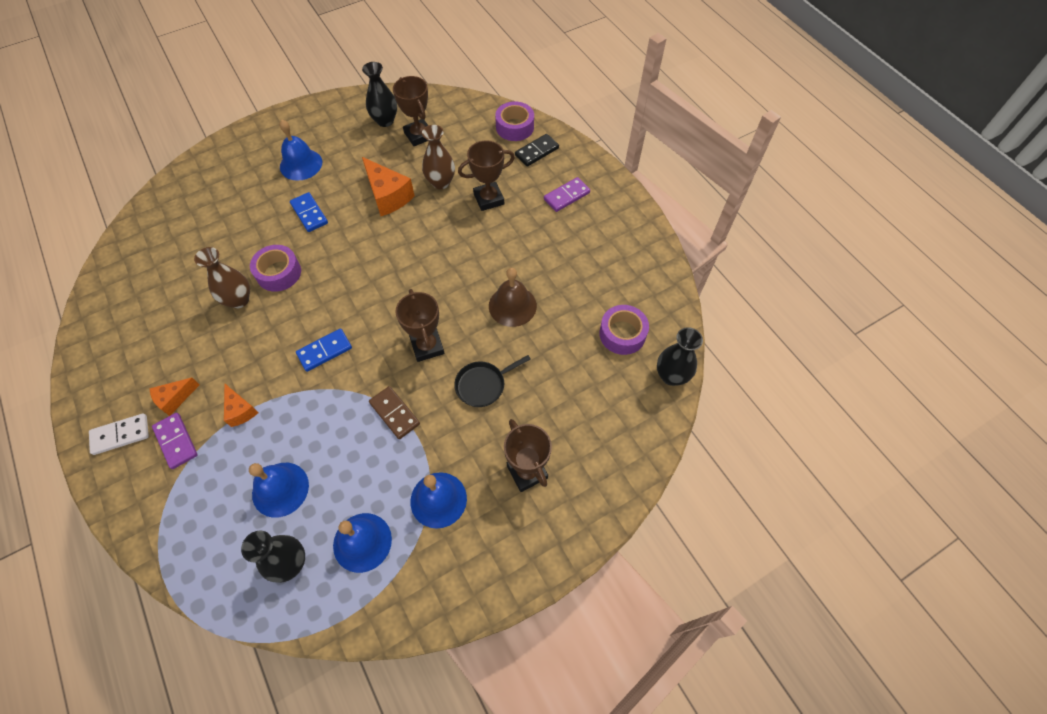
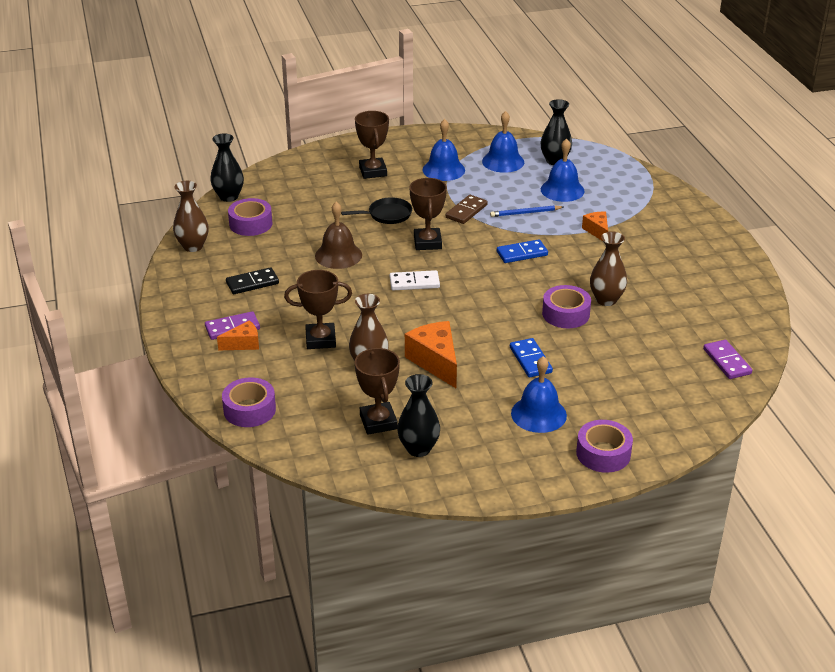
camera: 165 degrees left, 25 degrees down
(120, 435) = (698, 233): white domino -> white domino (414, 283)
(175, 399) = (656, 245): orange cheese -> orange cheese (243, 344)
(176, 441) = (650, 223): purple domino -> purple domino (727, 361)
(253, 141) = (603, 453): none -> purple tape
(325, 427) = (525, 213): none -> blue pencil
(395, 413) = (466, 211): brown domino -> brown domino turned 60 degrees clockwise
(537, 152) = (238, 377): black domino -> black domino (252, 283)
(659, 286) = (193, 246): none -> brown vase

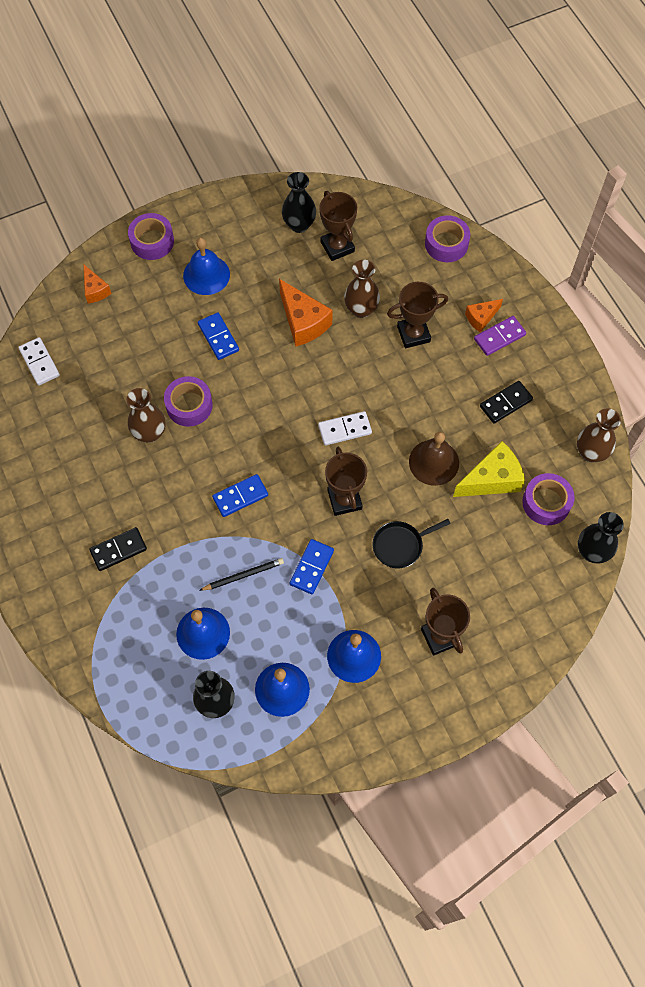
camera: 170 degrees right, 30 degrees up
(291, 240) = (491, 479): none -> yellow cheese
(466, 211) = (312, 567): brown domino -> blue domino
(525, 213) = (243, 575): blue pencil -> black pencil
(597, 231) = (160, 552): orange cheese -> orange cheese (95, 290)
(634, 235) = (118, 550): none -> black domino
(727, 361) = (39, 362): purple domino -> white domino

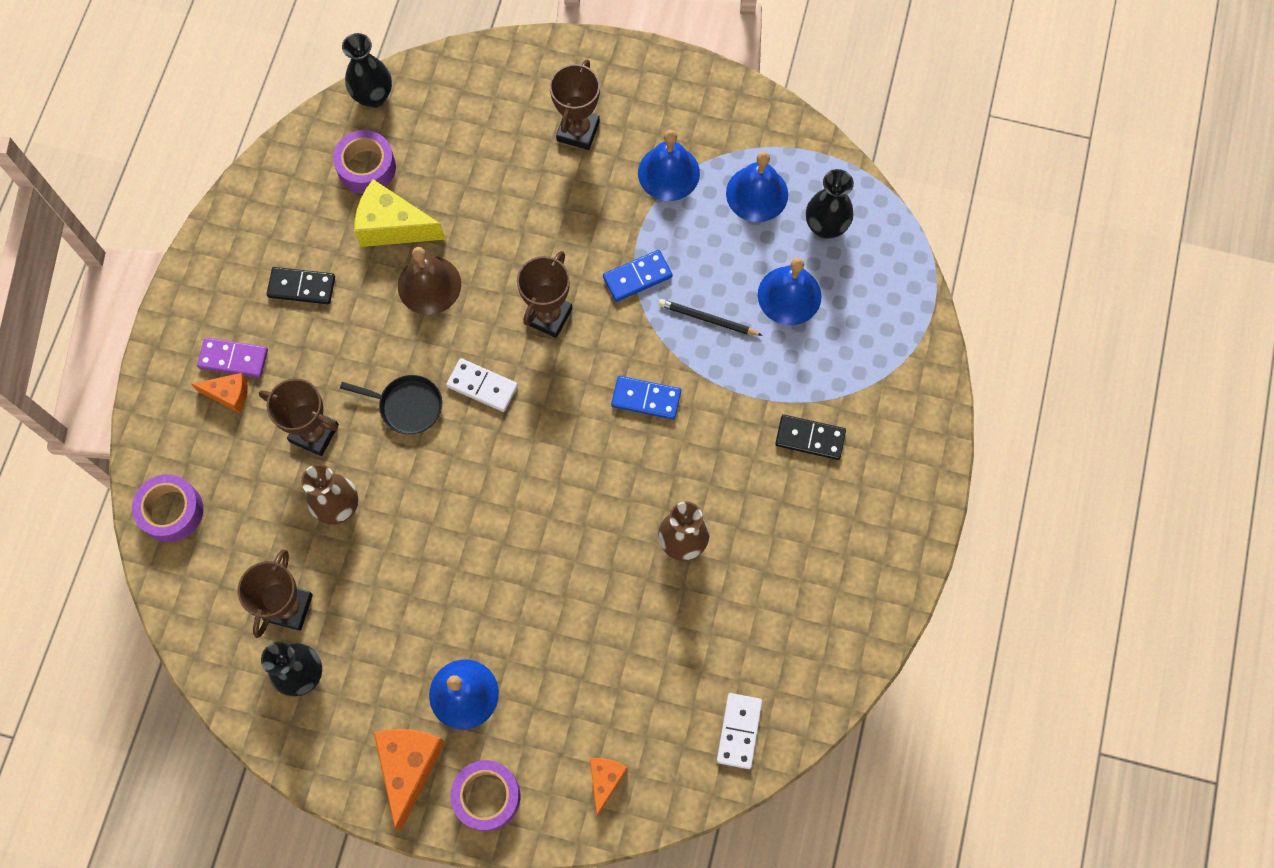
camera: 140 degrees left, 5 degrees up
(189, 405) = (616, 541): purple tape -> none
(218, 337) = (518, 599): blue domino -> none
(303, 322) = (412, 542): orange cheese -> orange cheese (409, 767)
(400, 545) = (537, 233): black pan -> black pan (407, 406)
(591, 452) = (276, 179): brown vase -> none

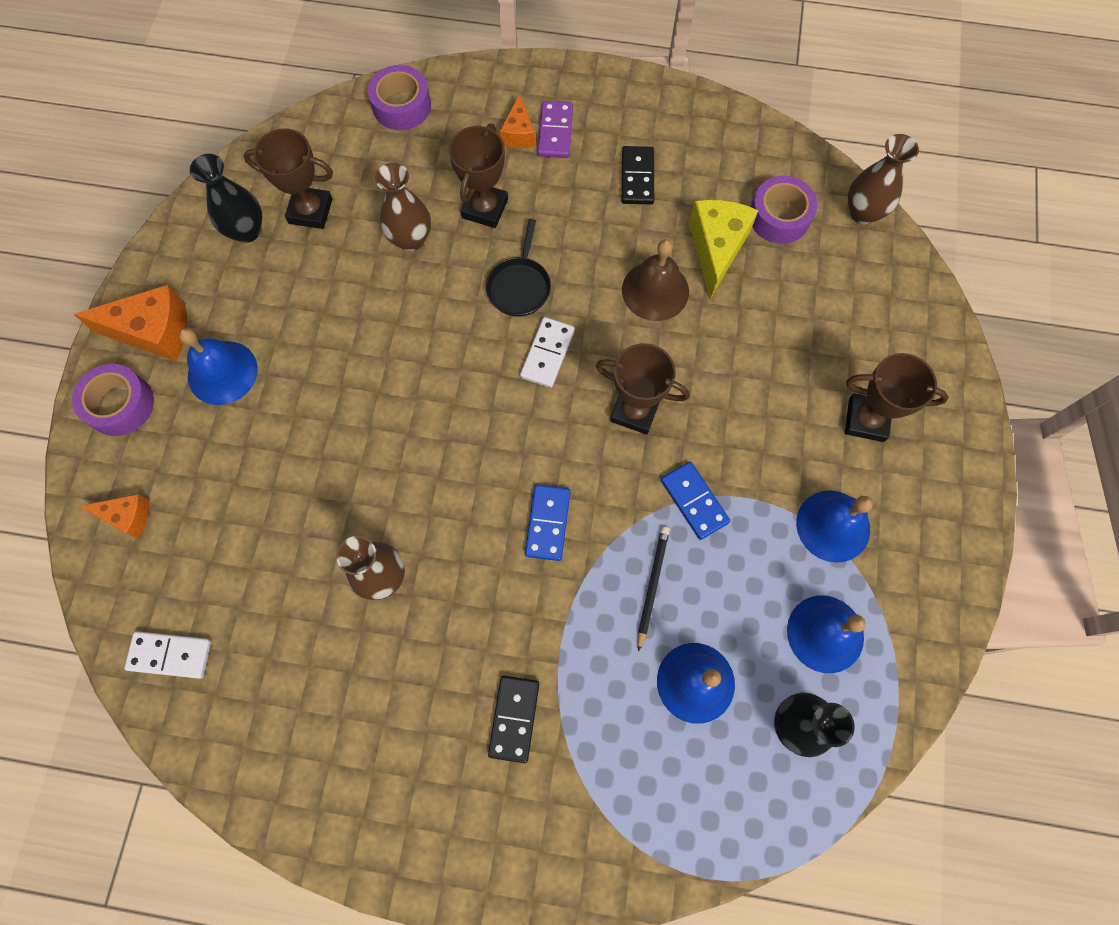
camera: 85 degrees right, 0 degrees up
(373, 97) = (863, 212): black vase -> brown vase

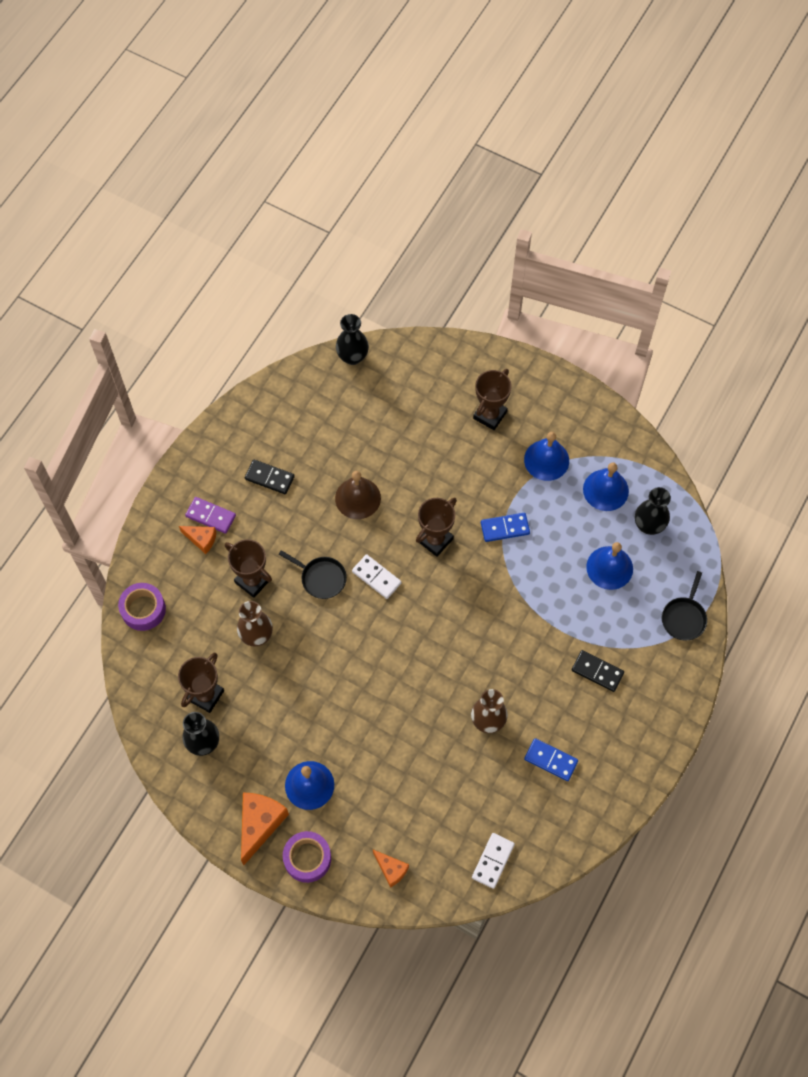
camera: 70 degrees left, 5 degrees down
(127, 517) = (391, 869): orange cheese -> orange cheese turned 105 degrees clockwise
(548, 523) = (488, 615): blue domino -> blue domino (551, 760)
(652, 586) = (547, 570): black pencil -> none
(657, 837) = (684, 618): none -> black pan
(716, 249) = (343, 451): yellow cheese -> none
(779, 217) = (335, 405): purple tape -> none
(863, 212) = (352, 357): brown vase -> black vase

